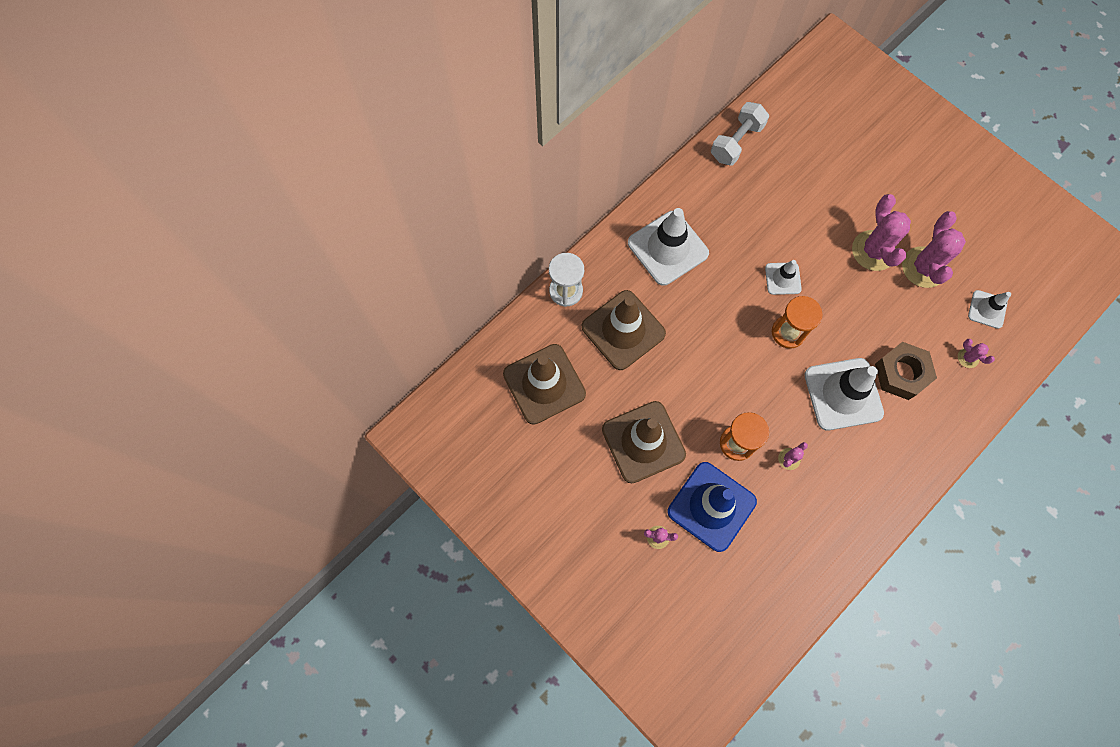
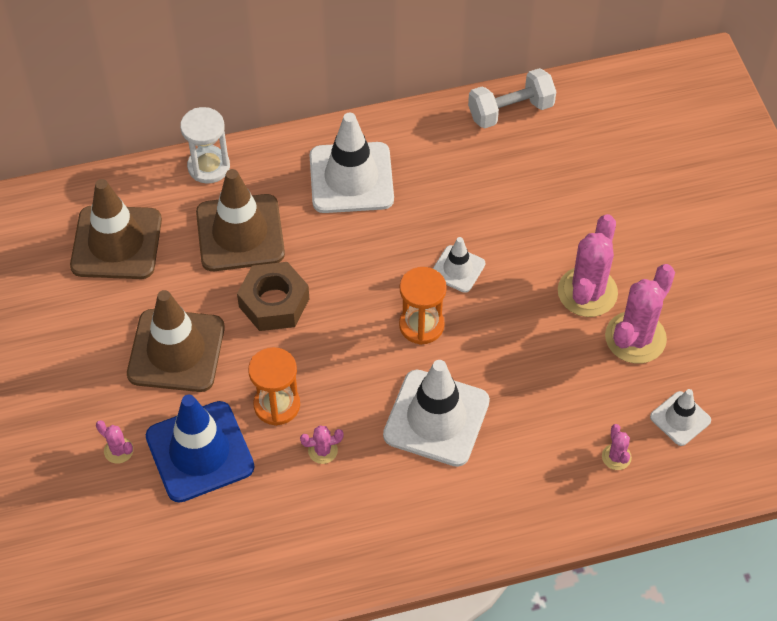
camera: 30 degrees right, 15 degrees down
(901, 373) = (522, 432): brown nut -> brown nut (274, 303)

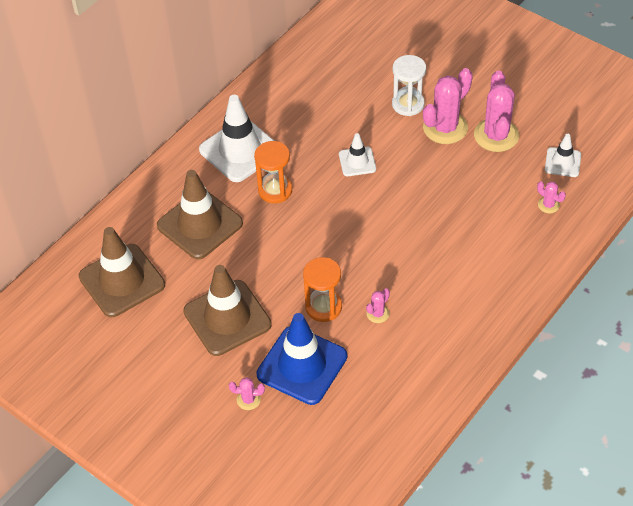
camera: 35 degrees left, 5 degrees down
(209, 167) = (139, 199): white hourglass -> white hourglass (408, 104)
(274, 303) = (262, 250): brown nut -> none
(421, 325) = (367, 206): orange hourglass -> orange hourglass (275, 190)
(436, 418) = (427, 251): white traffic cone -> none
(510, 111) = (301, 56): white dumbbell -> none
(587, 292) = (445, 128): pink cactus -> pink cactus turned 60 degrees clockwise

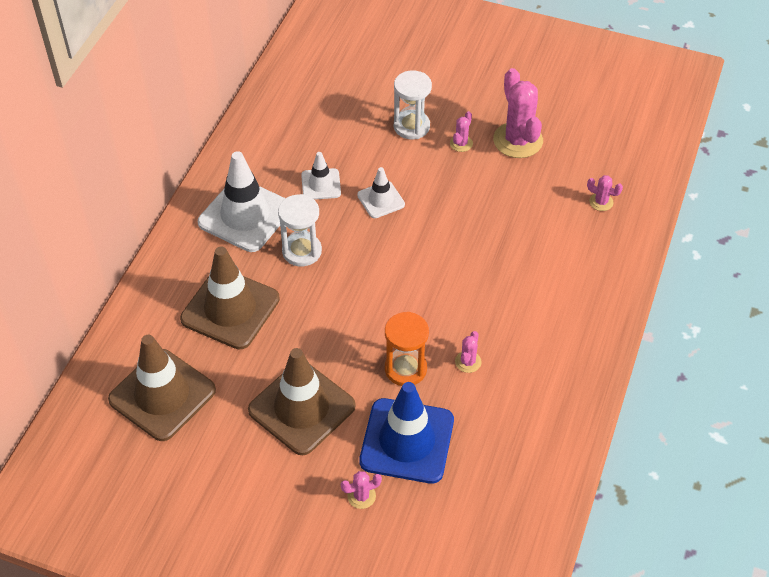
camera: 20 degrees left, 0 degrees up
(275, 190) = (302, 251): orange hourglass -> white hourglass
(445, 128) = (461, 143): pink cactus -> pink cactus, size x0.46
(562, 162) = (597, 154): white traffic cone -> white traffic cone (321, 184)

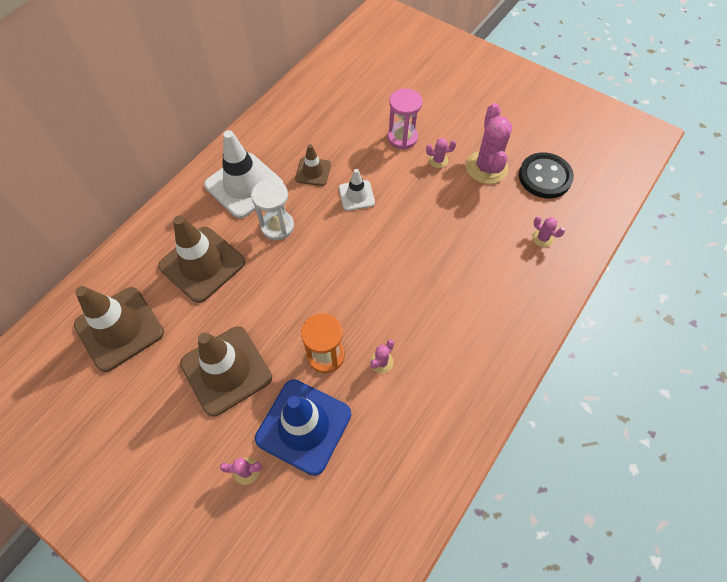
camera: 15 degrees right, 10 degrees up
(321, 184) = (313, 172): white traffic cone -> brown traffic cone
(411, 126) = (402, 137): white hourglass -> pink hourglass
(461, 143) = (438, 160): pink cactus -> pink cactus turned 45 degrees clockwise
(585, 138) = (544, 177): none -> black button

